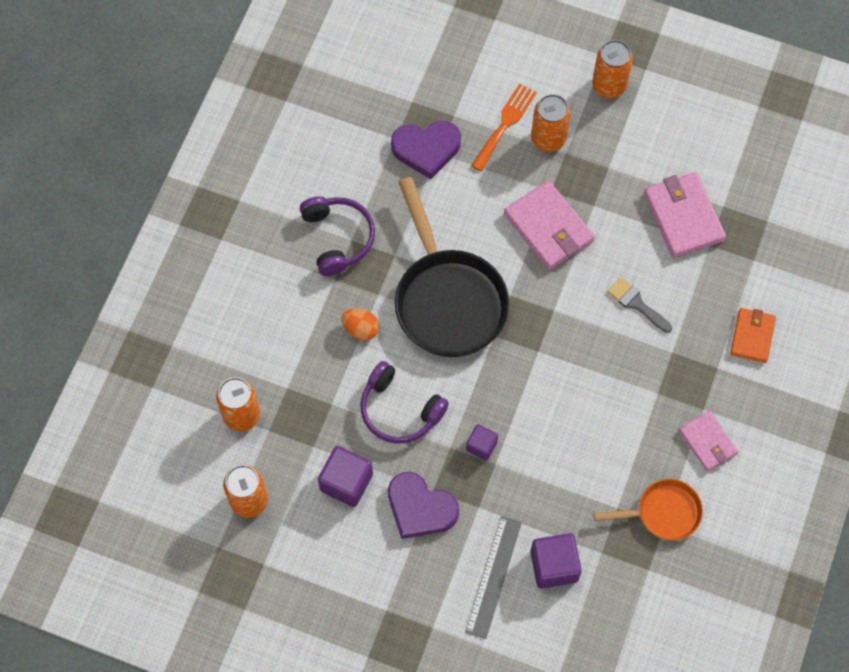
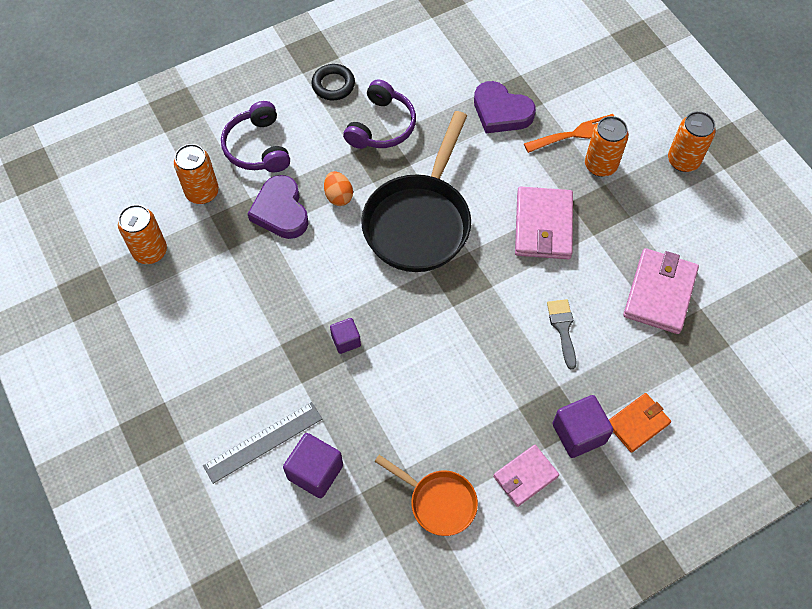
camera: 40 degrees right, 5 degrees down
(260, 230) = (333, 85): none -> black ring
(346, 482) = (226, 290): purple cube -> purple cube (578, 433)
(399, 410) = (311, 270): purple headphones -> purple headphones (257, 147)
(420, 508) = (259, 349): purple heart -> purple heart (281, 211)
(707, 442) = (525, 476): pink wallet -> pink wallet turned 45 degrees clockwise

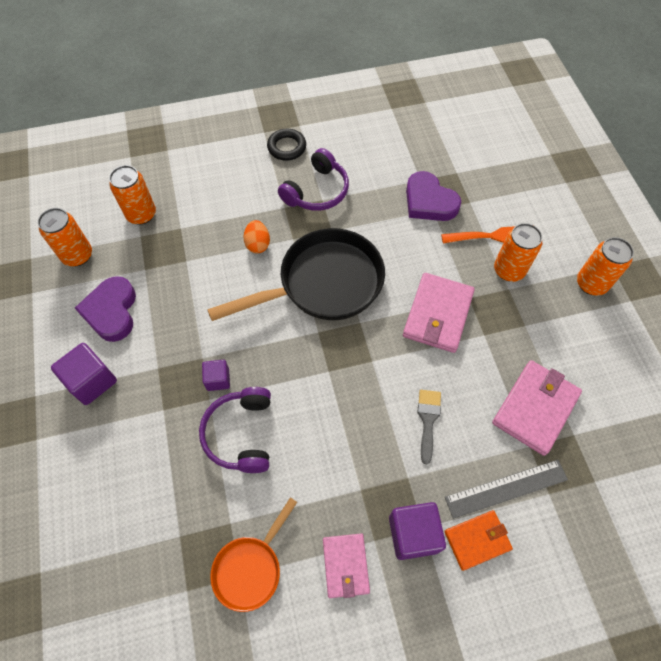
camera: 15 degrees right, 0 degrees up
(257, 147) = (202, 186): purple headphones -> purple headphones (240, 434)
(263, 442) = (107, 458): grey ruler -> grey ruler (506, 488)
(281, 211) = (202, 246): purple heart -> purple heart (111, 311)
(315, 472) = (144, 502): purple cube -> purple cube (92, 381)
(420, 221) = (323, 284): black pan -> black pan turned 150 degrees counterclockwise
(438, 502) = (250, 568): orange pan -> orange pan turned 75 degrees clockwise
(525, 476) = (345, 566): pink wallet -> pink wallet turned 75 degrees counterclockwise

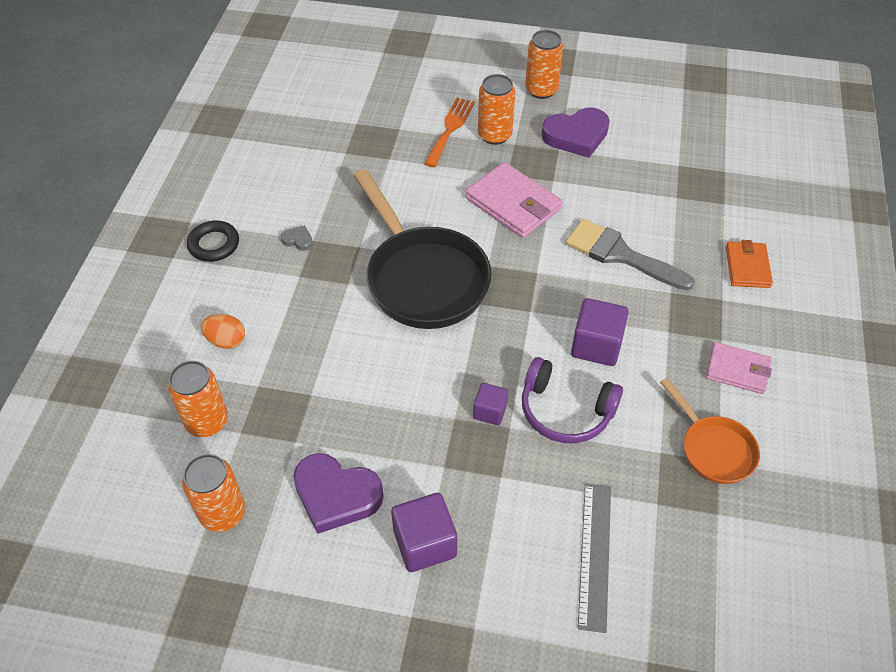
camera: 65 degrees left, 10 degrees down
(258, 244) = (334, 317): orange egg -> orange egg (226, 341)
(317, 191) = (298, 240): purple headphones -> grey heart
(323, 284) = (423, 278): black pan -> black pan turned 150 degrees clockwise
(413, 534) = (726, 309): purple cube -> purple cube (596, 345)
(428, 420) = (620, 255): grey brush -> grey brush, size x1.68
(429, 201) = (377, 157): purple heart -> purple heart (576, 136)
(506, 488) = (708, 228): grey ruler -> grey ruler (594, 554)
(535, 408) = (643, 178): pink wallet -> none

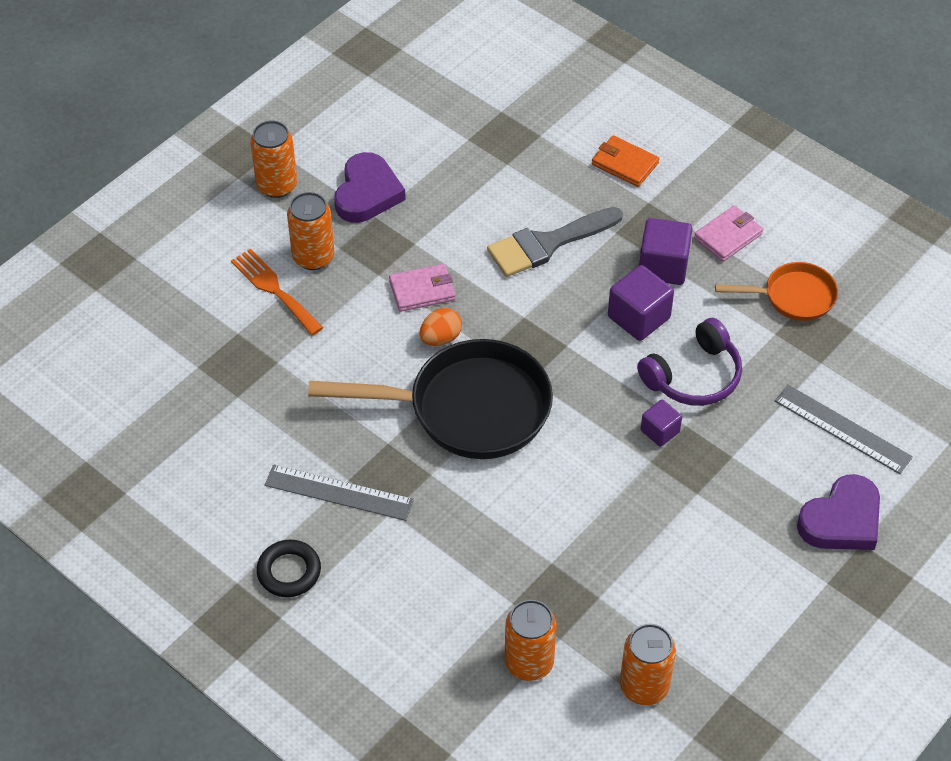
camera: 60 degrees left, 0 degrees up
(226, 341) = (435, 609): orange egg -> orange egg (440, 338)
(298, 240) = (339, 492): grey heart -> grey ruler
(336, 495) = (678, 588): purple heart -> purple heart (842, 520)
(425, 543) = (765, 542): purple cube -> purple cube (663, 266)
(513, 204) = (422, 290): pink wallet -> pink wallet, size x0.63

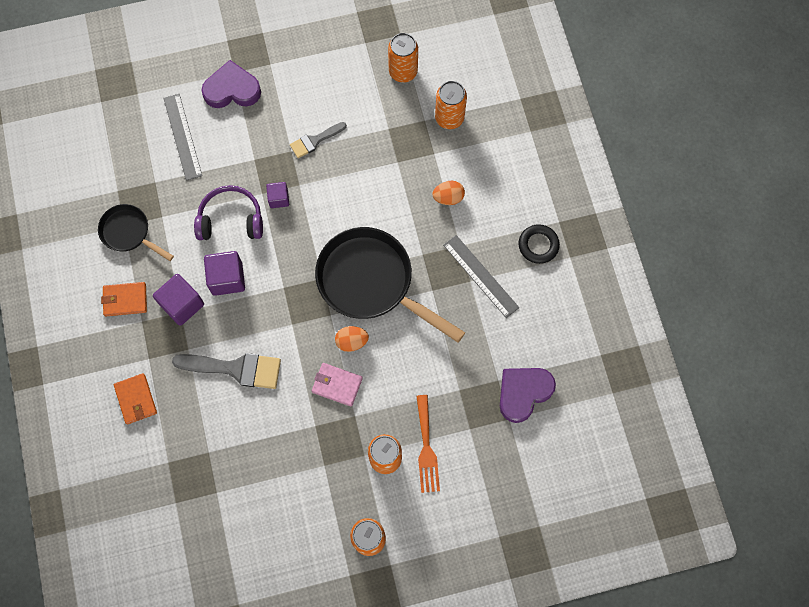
camera: 145 degrees left, 20 degrees up
(367, 193) = (315, 490): purple heart -> purple heart (523, 393)
(450, 559) = (448, 197): none -> orange egg
(679, 523) = (315, 141): none -> grey brush
(728, 236) = (125, 300): pink wallet -> orange wallet
(793, 297) = (129, 233): orange pan -> black pan

